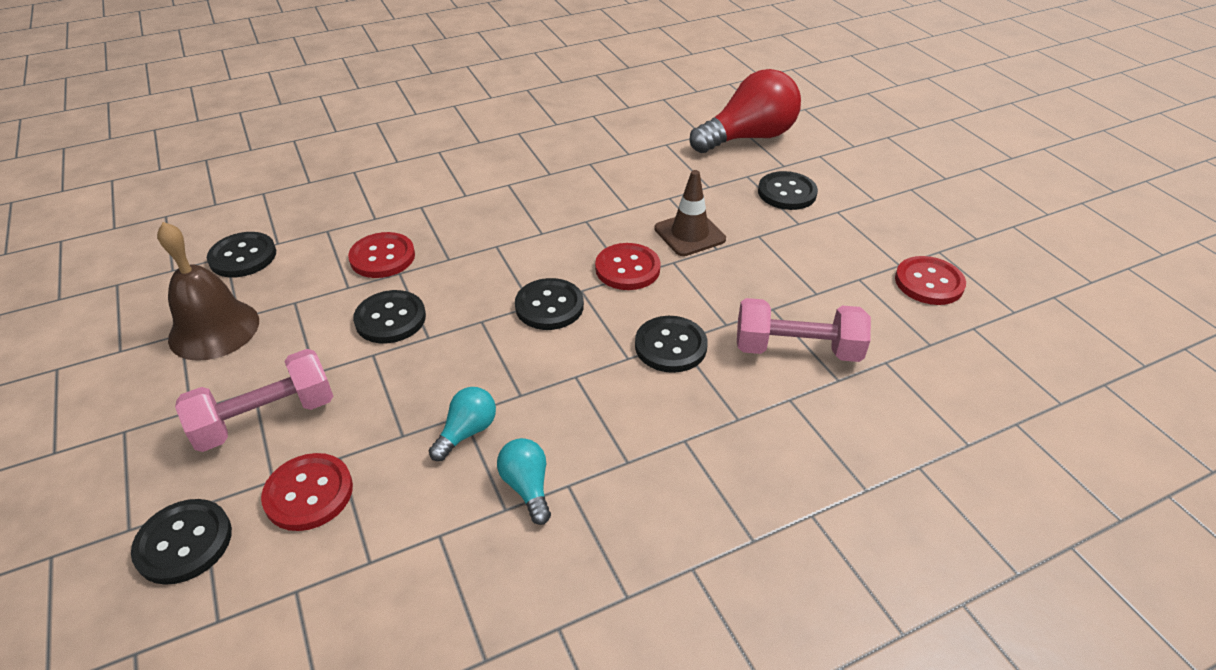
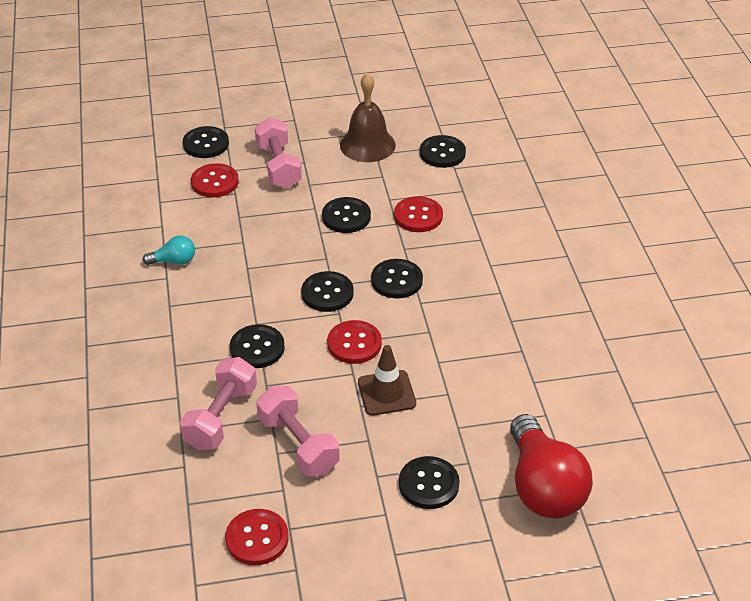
camera: 105 degrees right, 0 degrees up
(467, 432) = (227, 242): turquoise light bulb -> none
(509, 255) = (396, 280): none -> black button
(795, 280) = (298, 444): none -> pink dumbbell

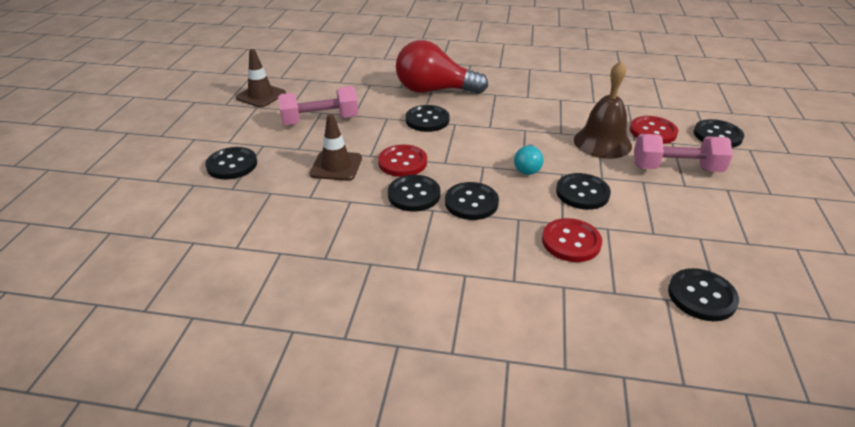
camera: 110 degrees right, 5 degrees down
(174, 261) = (546, 101): turquoise light bulb -> turquoise light bulb (527, 167)
(221, 417) = (370, 98): pink dumbbell -> none
(257, 538) = (261, 96): red button -> brown traffic cone
(327, 293) = (473, 161): black button -> black button (414, 195)
(367, 145) = (719, 235): brown bell -> brown bell (602, 142)
(543, 487) = (168, 220): red light bulb -> red light bulb (434, 90)

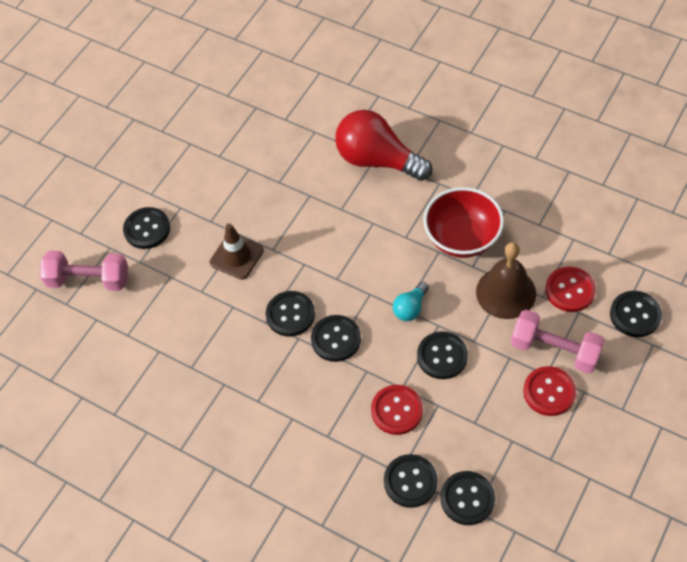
camera: 25 degrees right, 20 degrees up
(261, 96) = (199, 125): brown traffic cone -> none
(320, 120) = (244, 183): pink dumbbell -> pink dumbbell (89, 280)
(402, 162) = (298, 268): red button -> red button (549, 392)
(427, 120) = (348, 209): black button -> black button (410, 481)
(538, 119) = (462, 238): none -> red bowl

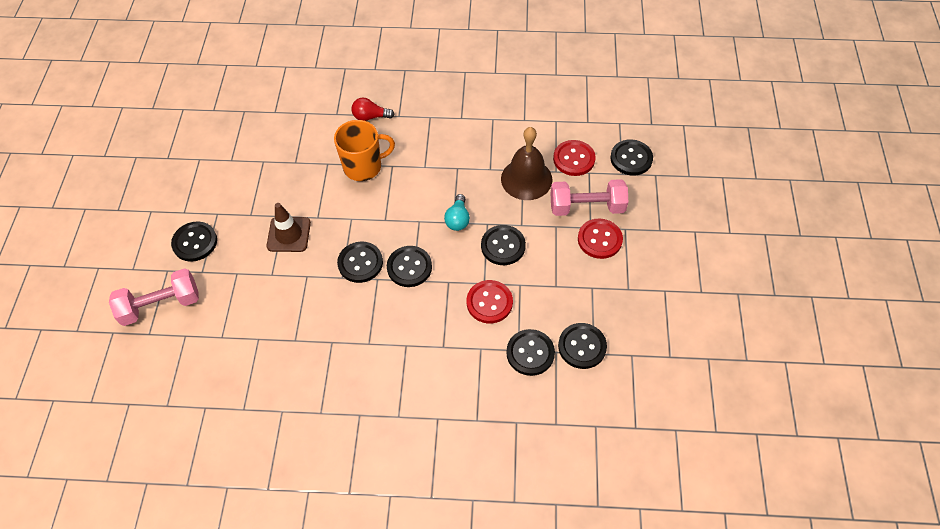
camera: 30 degrees left, 0 degrees up
(344, 213) = (363, 167): none -> orange mug
(378, 160) = (370, 117): red light bulb -> red light bulb, size x0.47
(462, 238) = (470, 151): red bowl -> none

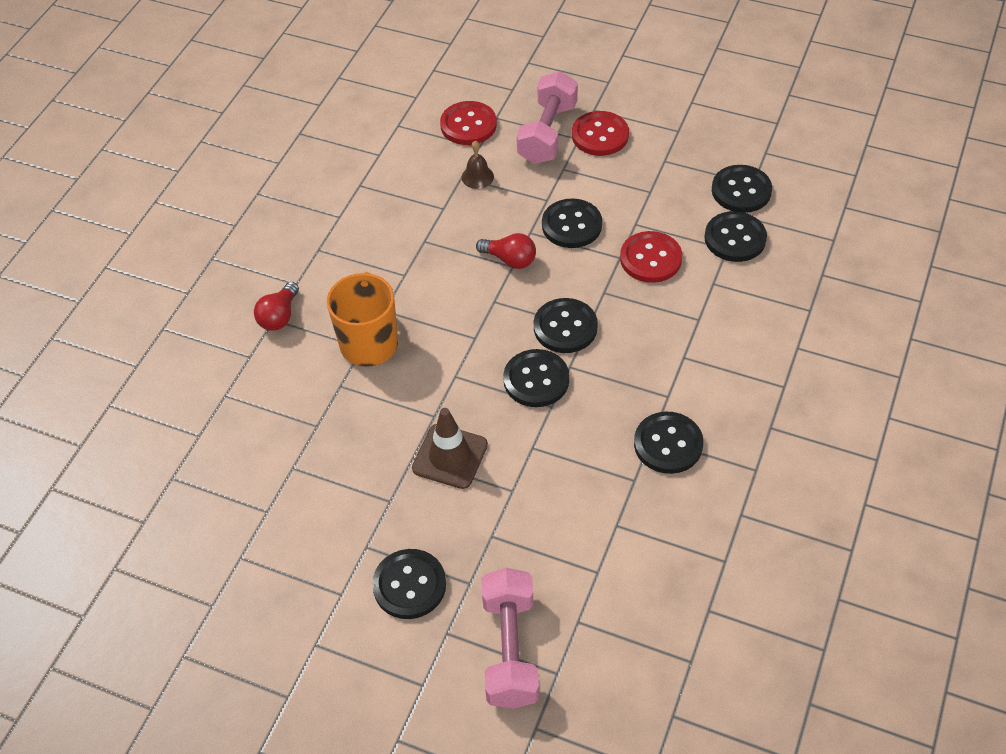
camera: 70 degrees left, 5 degrees down
(458, 219) = (510, 260): turquoise light bulb -> red light bulb
(526, 179) = (477, 177): brown bell -> brown bell, size x0.46
(631, 158) = (494, 75): black button -> black button (668, 444)

